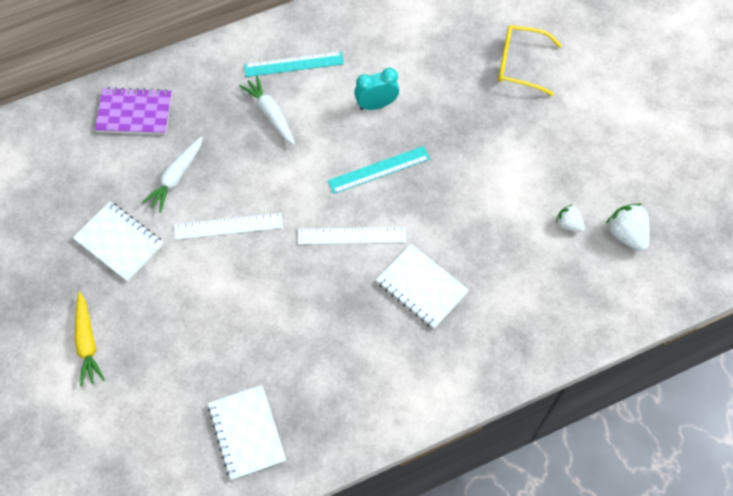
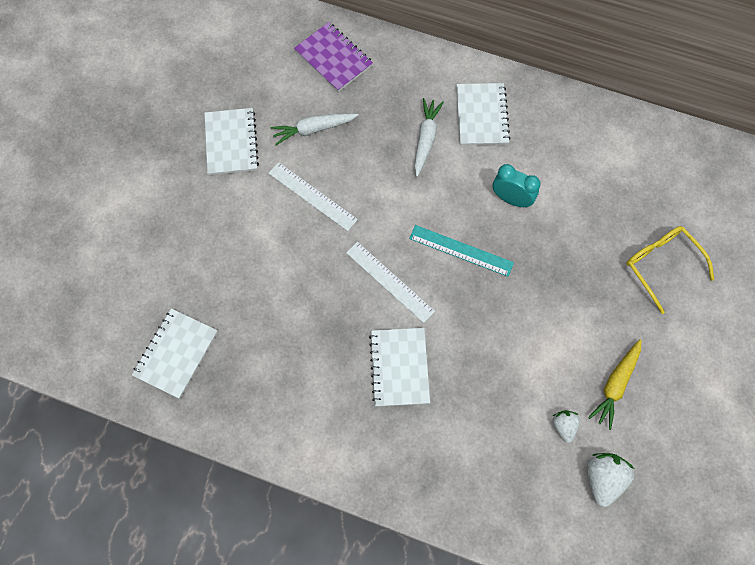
camera: 45 degrees right, 5 degrees up
(87, 342) = (144, 194): yellow carrot -> yellow carrot (615, 385)
(294, 64) = (481, 115): turquoise ruler -> white notebook

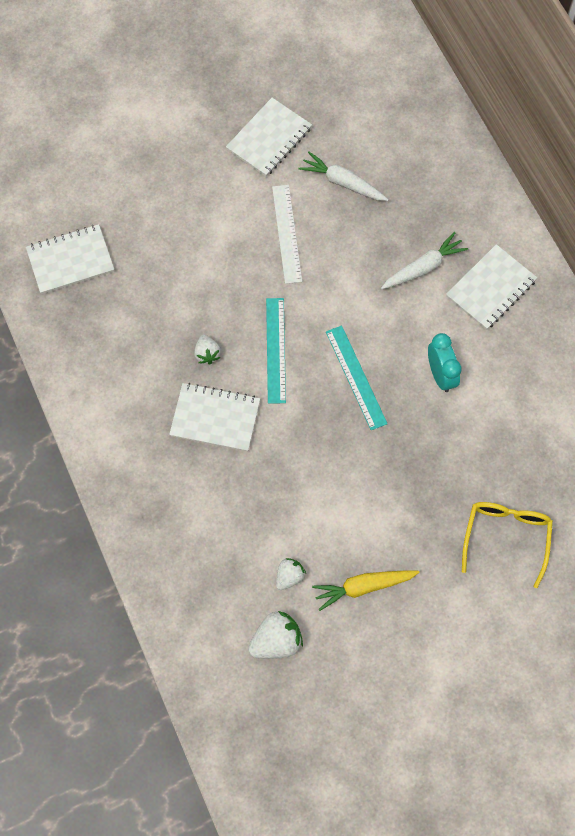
camera: 45 degrees right, 0 degrees up
(333, 58) = (419, 139): purple notebook -> none
(346, 328) = (207, 354): none -> white strawberry
(389, 281) = (276, 350): white ruler -> turquoise ruler
(399, 367) = (215, 418): white notebook -> white notebook turned 60 degrees clockwise

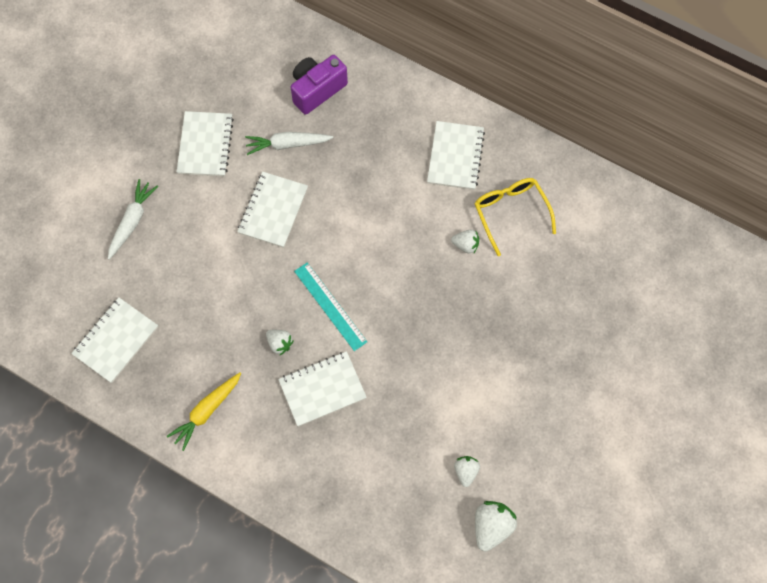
camera: 35 degrees left, 0 degrees up
(287, 233) = (273, 210): white ruler -> white notebook
(356, 377) = (405, 287): turquoise ruler -> none
(363, 587) = (525, 441): yellow carrot -> yellow carrot (207, 411)
(405, 150) = (317, 90): none -> purple camera
(423, 267) = (395, 172): white carrot -> white carrot (132, 221)
(440, 375) = (465, 245): turquoise clock -> white strawberry
(506, 537) = (598, 334): yellow glasses -> yellow glasses (510, 213)

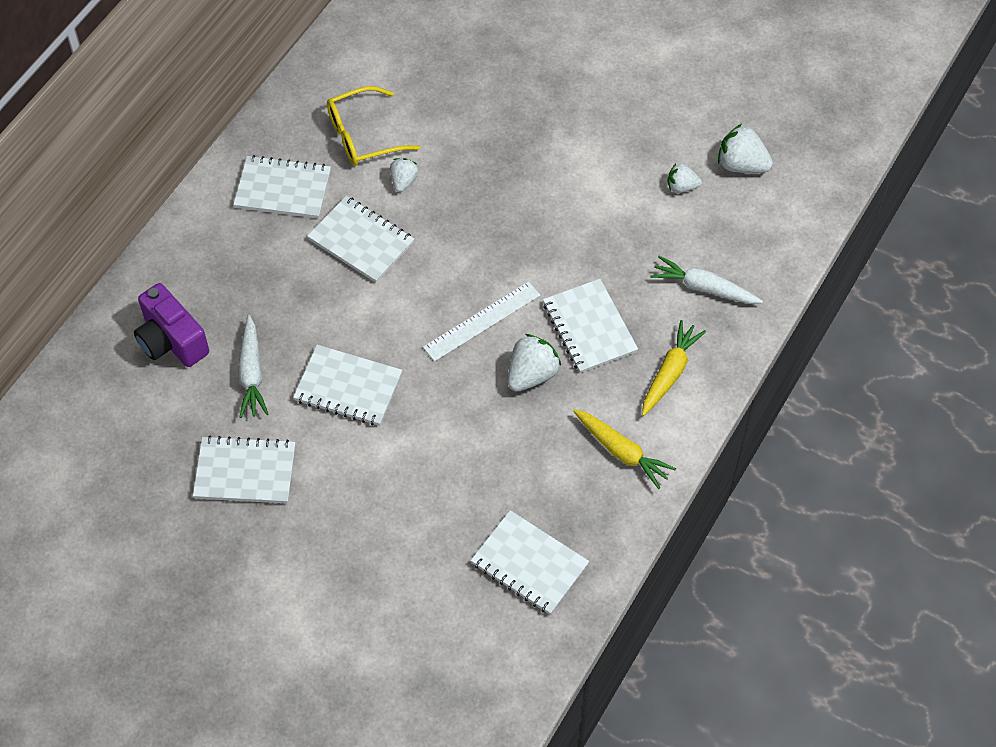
camera: 90 degrees left, 10 degrees down
(132, 221) = (357, 557): white carrot -> white carrot (704, 288)
(277, 452) = (669, 373): none -> yellow carrot
(279, 343) = (531, 374): white strawberry -> white strawberry, size x1.62
(330, 306) = (482, 321): turquoise ruler -> white ruler
(406, 215) = (361, 241): none -> white notebook

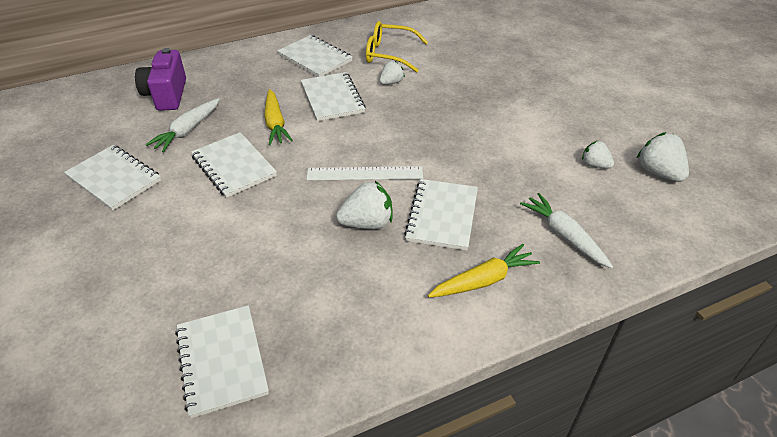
camera: 35 degrees right, 15 degrees down
(621, 451) = (387, 317): yellow carrot -> yellow carrot (275, 123)

